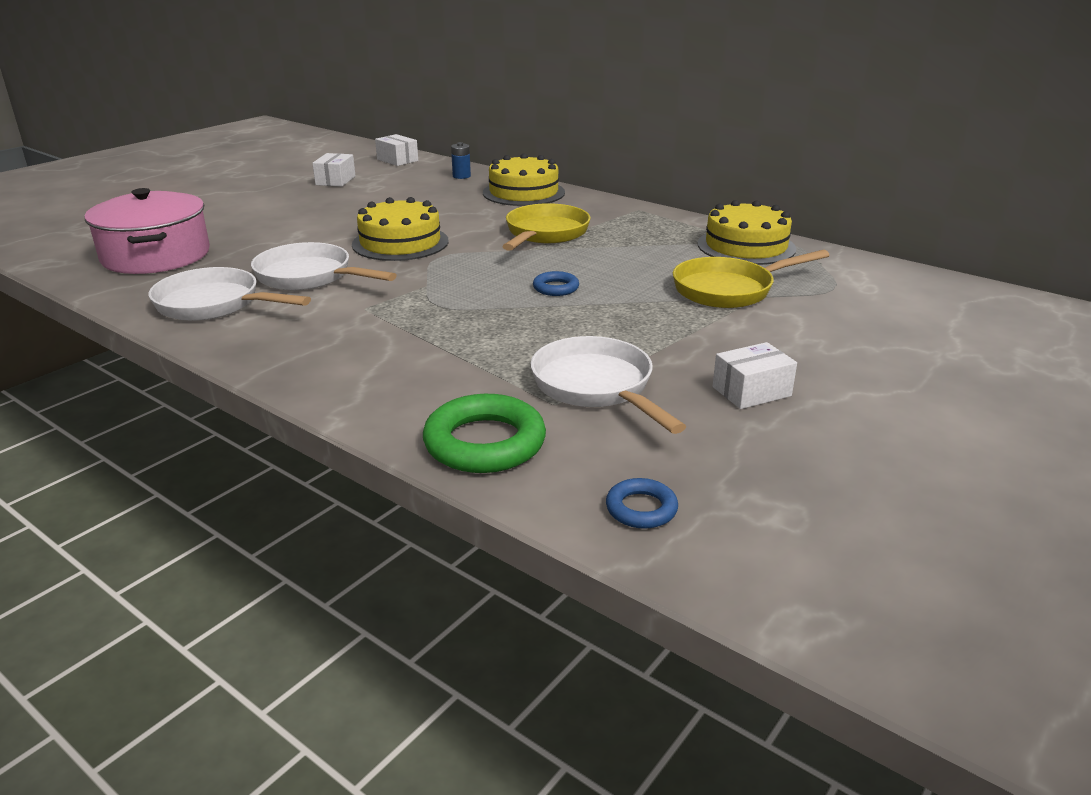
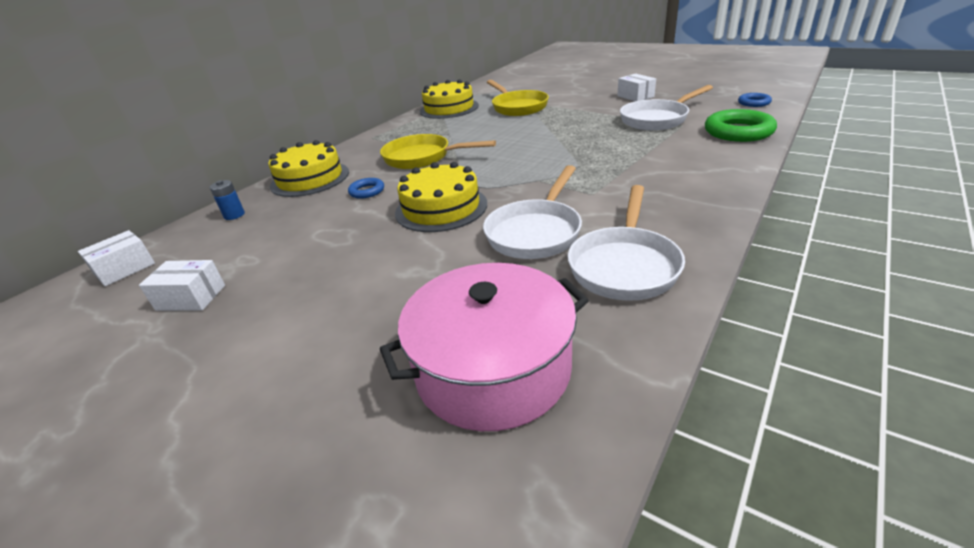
camera: 90 degrees left, 5 degrees up
(556, 288) = (529, 142): blue ring -> blue ring (367, 191)

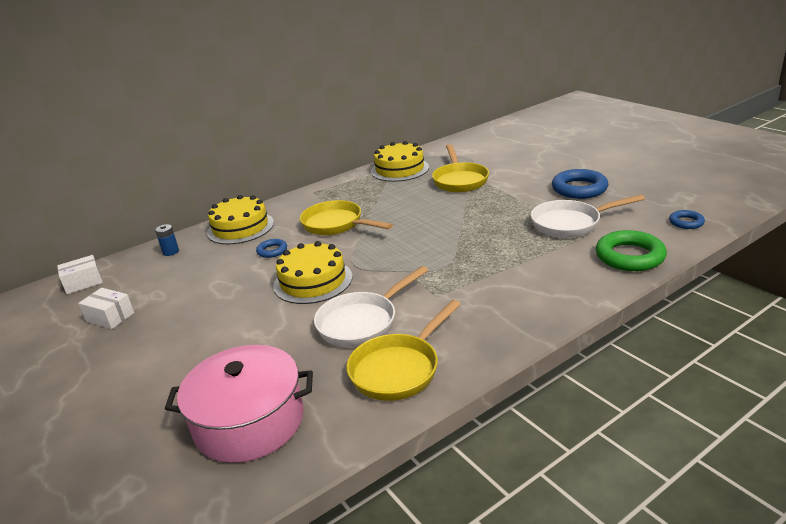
camera: 20 degrees right, 5 degrees down
(624, 265) = (399, 369): white pan -> yellow pan
(635, 96) = (579, 189): white box -> blue ring

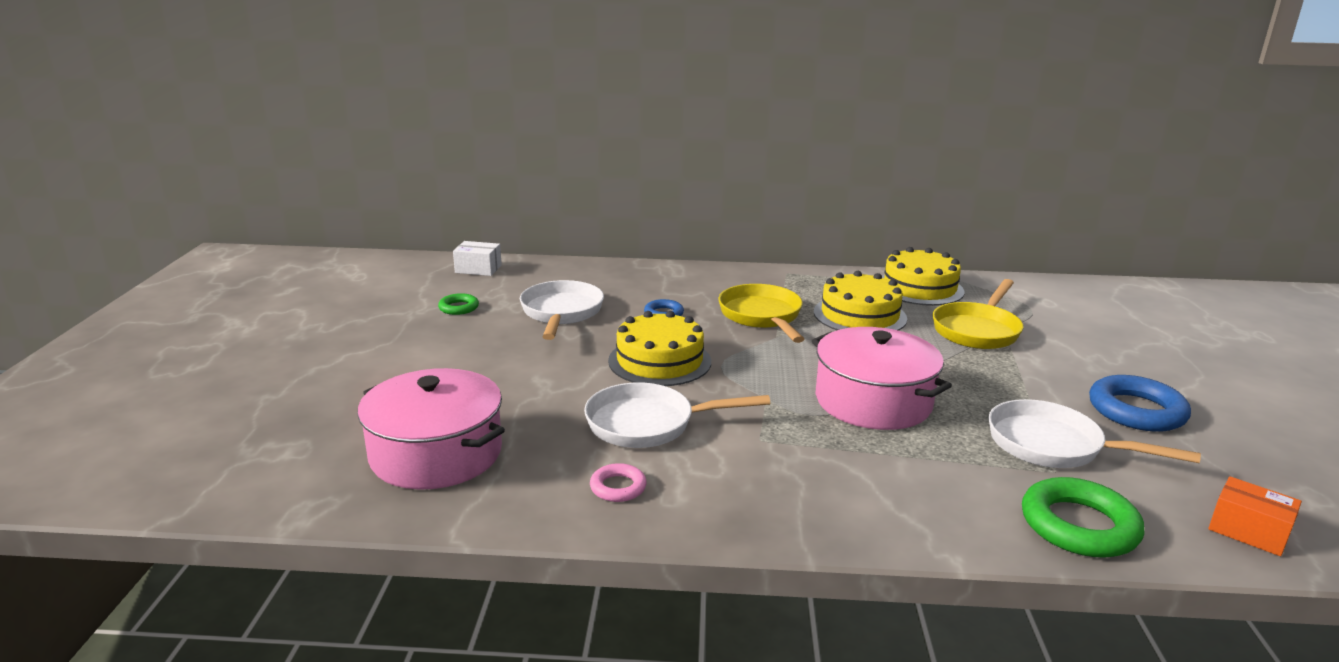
camera: 35 degrees right, 5 degrees down
(110, 317) = (458, 308): white box -> green ring
(170, 252) = (577, 273): blue battery -> none
(199, 283) = (561, 313): none -> white pan
(240, 228) = (666, 278): yellow cake -> yellow cake (859, 315)
(399, 369) = (618, 487): yellow pan -> pink ring
(463, 243) = (873, 401): none -> pink pot
(686, 222) = (1248, 531): blue ring -> orange box

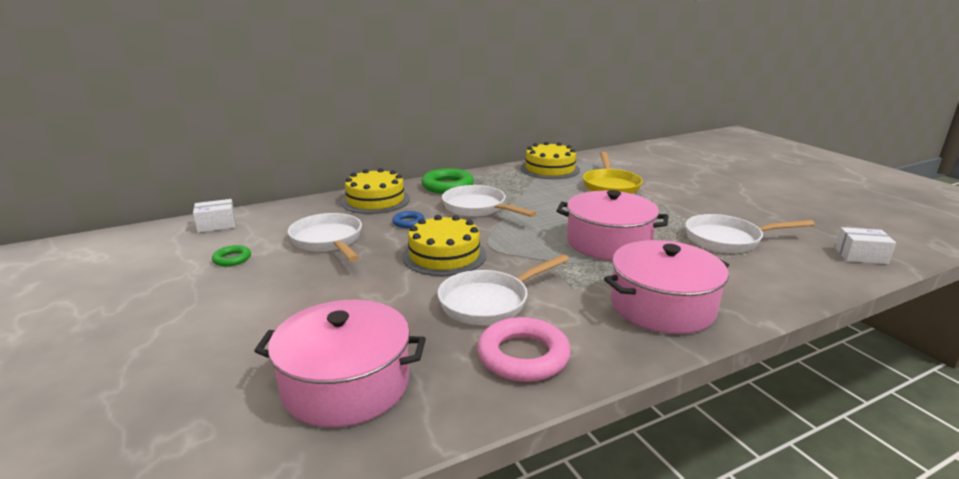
camera: 30 degrees left, 0 degrees up
(618, 487) = (523, 356): pink ring -> pink ring, size x1.90
(762, 316) = (478, 208): yellow pan -> white pan
(840, 493) = (662, 306): none -> pink pot
(859, 315) = (536, 193): yellow cake -> yellow cake (375, 200)
(1079, 525) = (796, 280): green ring -> green ring (447, 186)
(1136, 411) = (738, 209): blue ring -> none
(1248, 531) = (860, 256): orange box -> white box

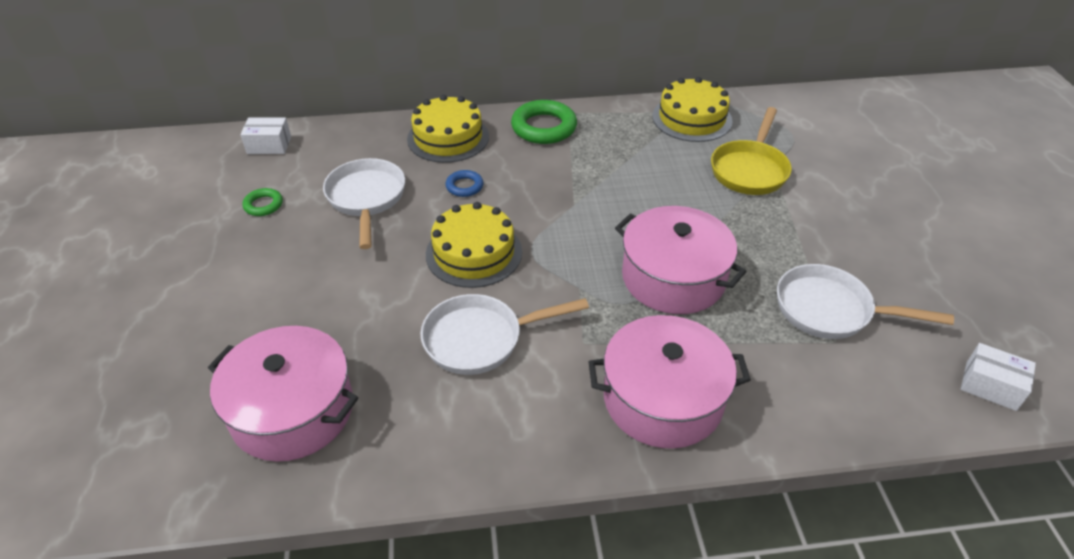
camera: 20 degrees right, 20 degrees up
(478, 208) = (556, 178): white pan -> none
(523, 356) = (470, 425): pink ring -> none

